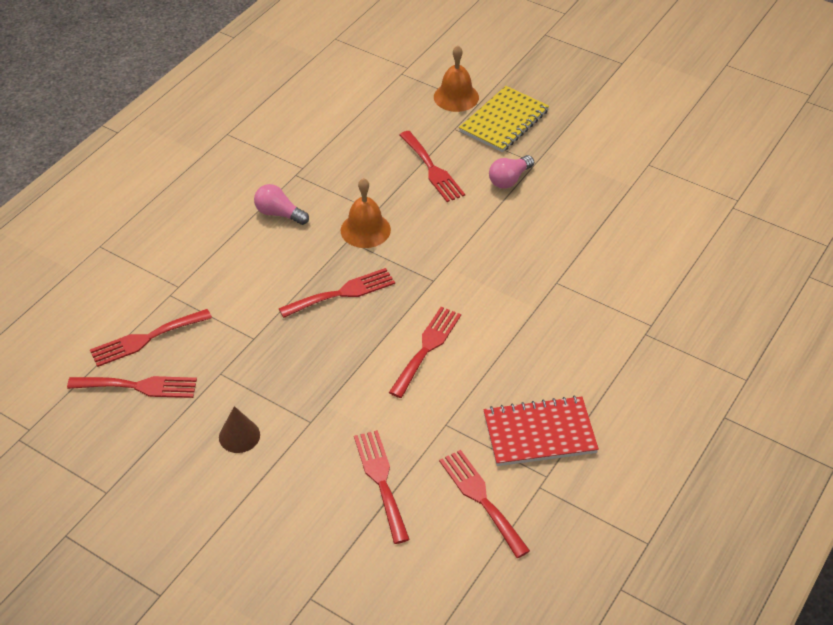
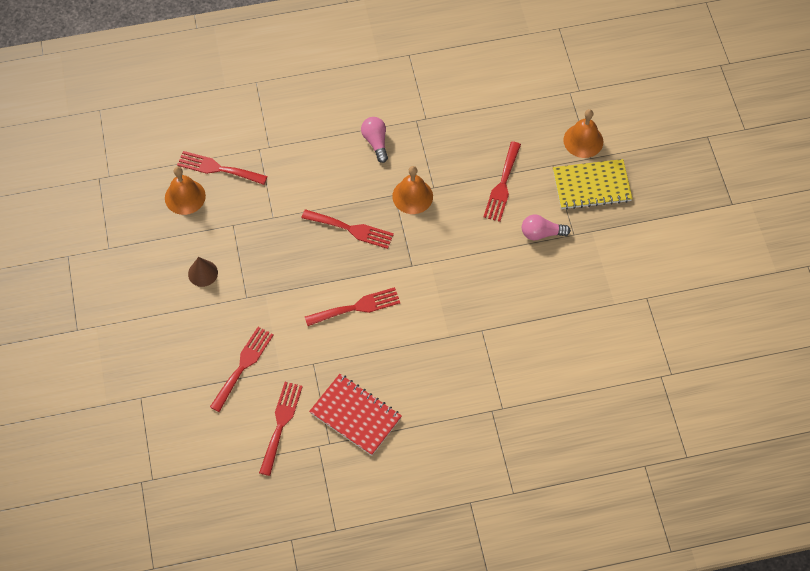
camera: 45 degrees right, 15 degrees up
(139, 386) = (185, 197): red fork -> orange bell

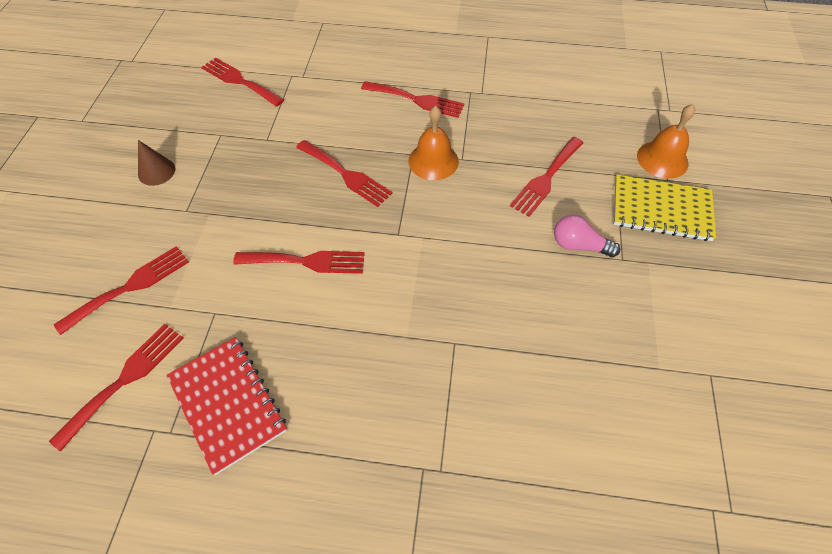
camera: 20 degrees right, 5 degrees down
(185, 197) = (190, 96): orange bell -> none
(376, 142) = (417, 100): pink light bulb -> red fork

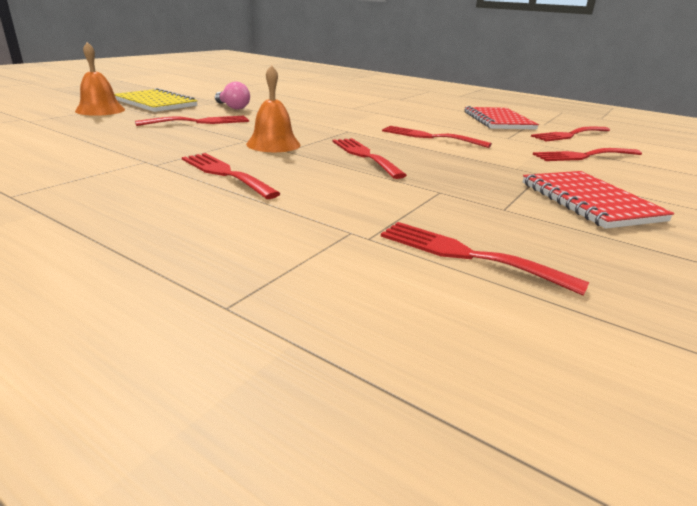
camera: 155 degrees left, 30 degrees down
(156, 171) = (589, 201): brown cone -> red notebook
(239, 81) = (466, 255): red fork -> red fork turned 150 degrees clockwise

